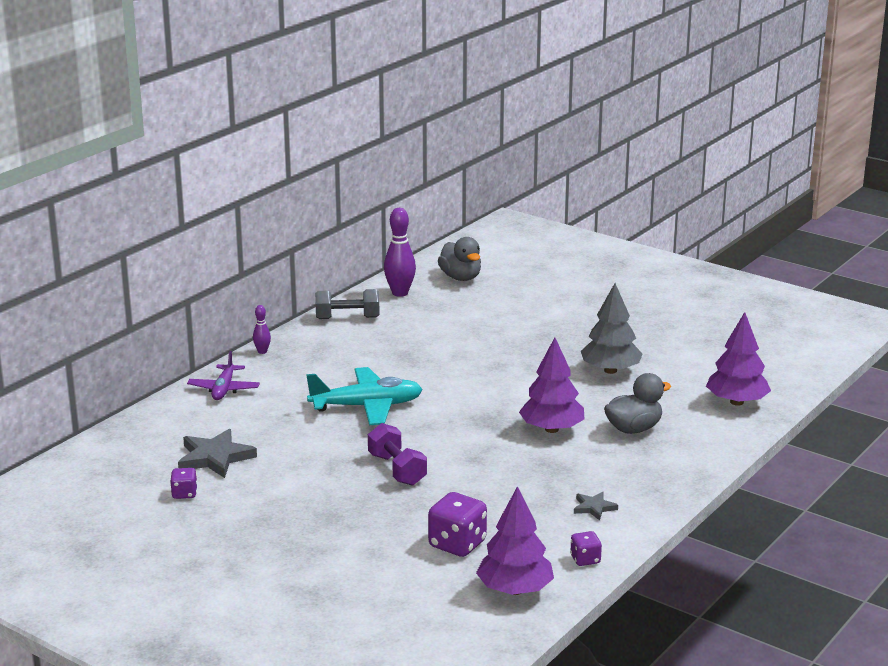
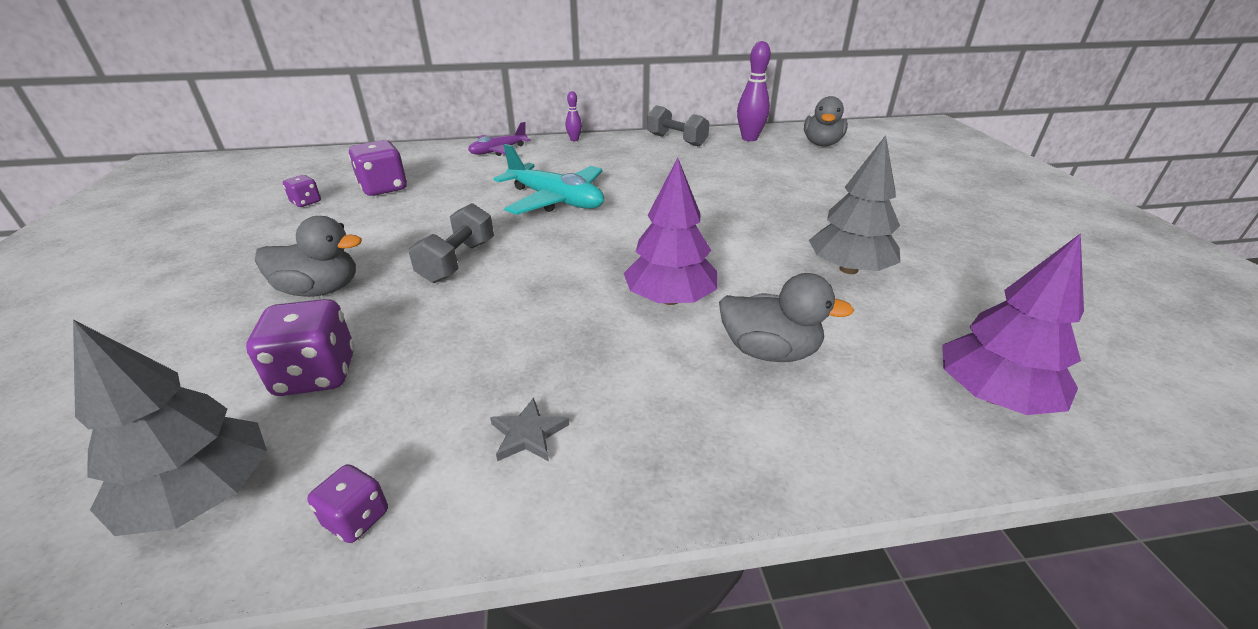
camera: 45 degrees right, 10 degrees up
(215, 457) = (384, 188): grey star -> purple dice
(356, 522) = (320, 290): none -> grey duck
(397, 470) = (458, 261): purple dumbbell -> grey dumbbell
(515, 590) = (203, 495): purple tree -> grey tree

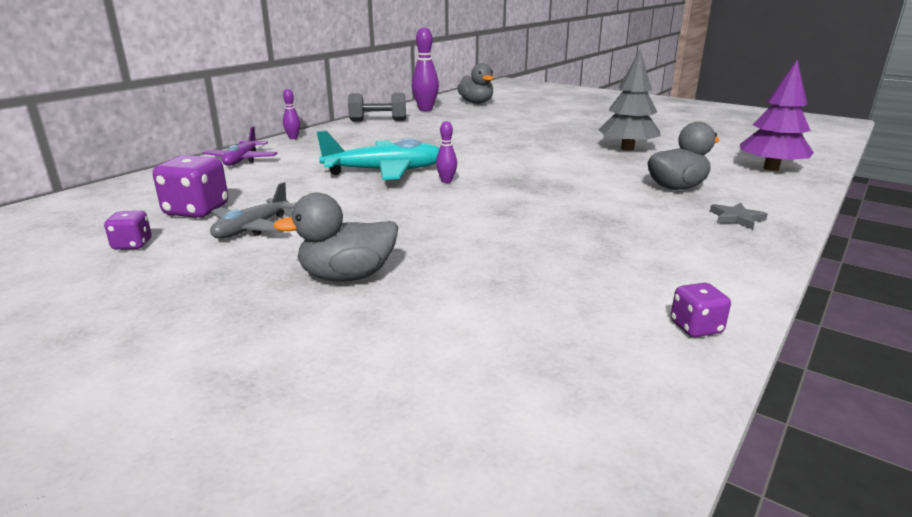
camera: 45 degrees left, 10 degrees down
(203, 495) = (600, 379): grey tree -> none
(316, 375) = (492, 305): purple dice -> none
(320, 290) = (347, 276): grey duck -> grey duck turned 150 degrees counterclockwise
(372, 218) = (252, 228): none -> grey plane
(458, 261) = (411, 221): grey dumbbell -> none
(528, 434) = (672, 259): grey star -> grey star (736, 218)
(574, 231) = (446, 181): none -> purple bowling pin
(670, 299) = (585, 188): purple tree -> none

